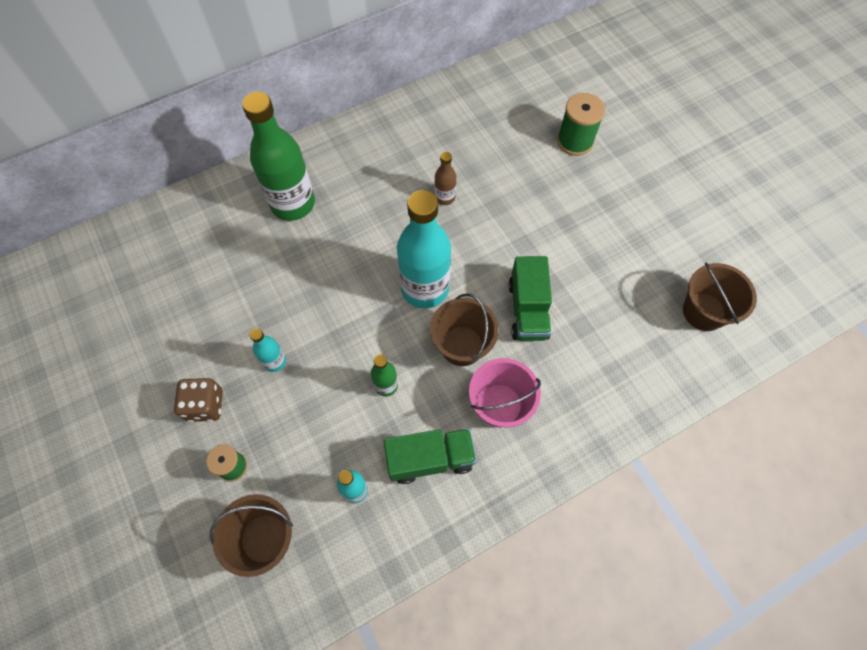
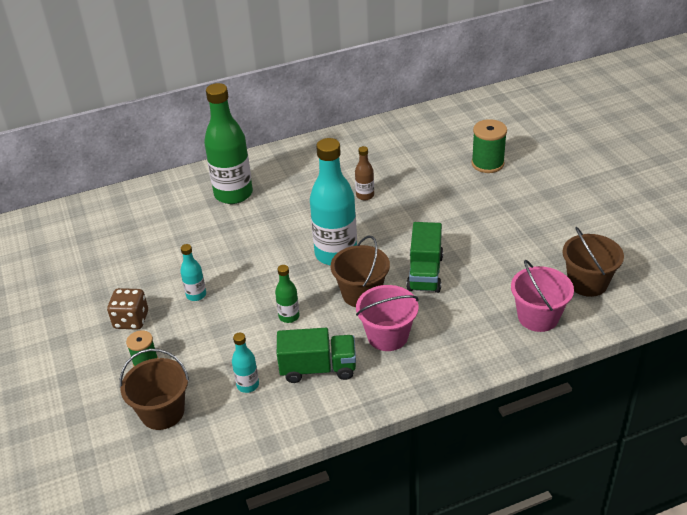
camera: 10 degrees right, 25 degrees down
(657, 365) = (538, 317): none -> pink bucket

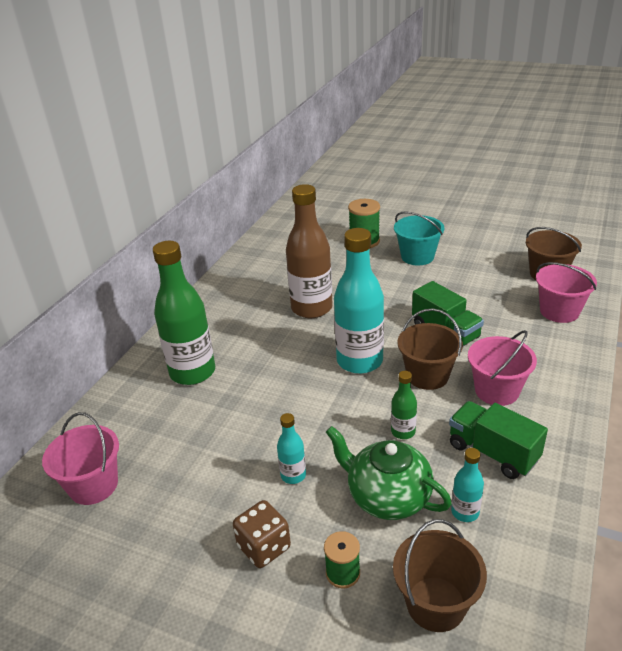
camera: 45 degrees left, 5 degrees down
(104, 228) = (93, 485): none -> pink bucket
(223, 344) = (387, 497): none -> green teapot
(318, 368) = (492, 452): green truck -> green truck turned 90 degrees counterclockwise
(365, 195) = (311, 308): brown bottle -> brown bottle, size x2.17
(507, 202) = (417, 256): none -> turquoise bucket

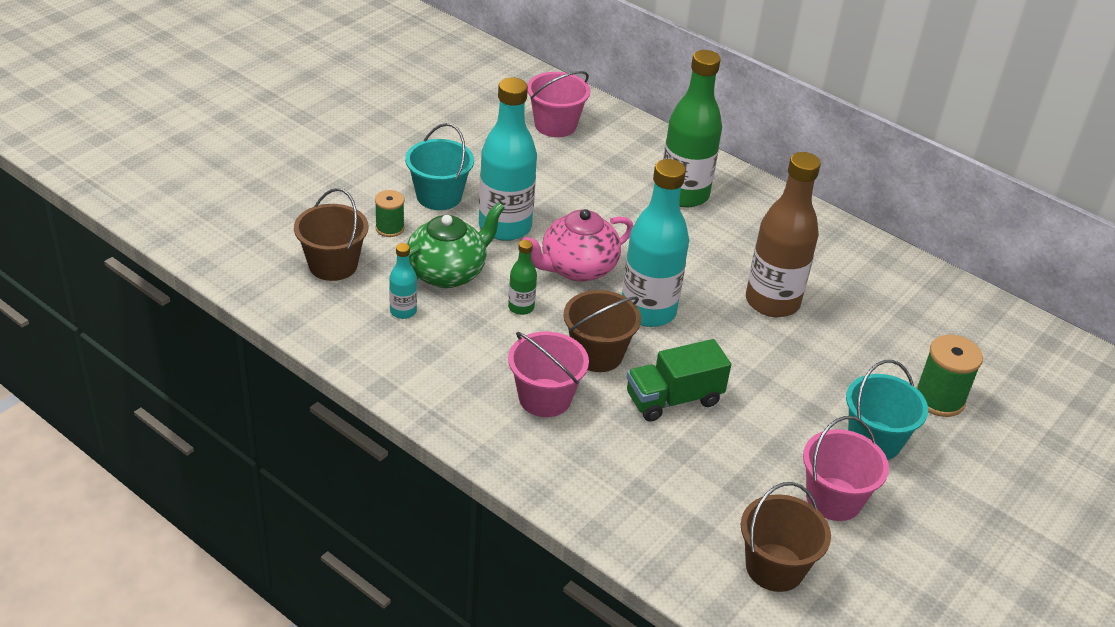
camera: 100 degrees right, 5 degrees up
(264, 547) = (439, 196): brown dice -> turquoise bucket
(293, 475) = (505, 227): turquoise bottle -> turquoise bottle, size x2.17
(329, 411) = (577, 268): none -> pink teapot
(492, 452) = (459, 357): green truck -> none
(559, 311) = (671, 530): pink bucket -> pink bucket (834, 499)

